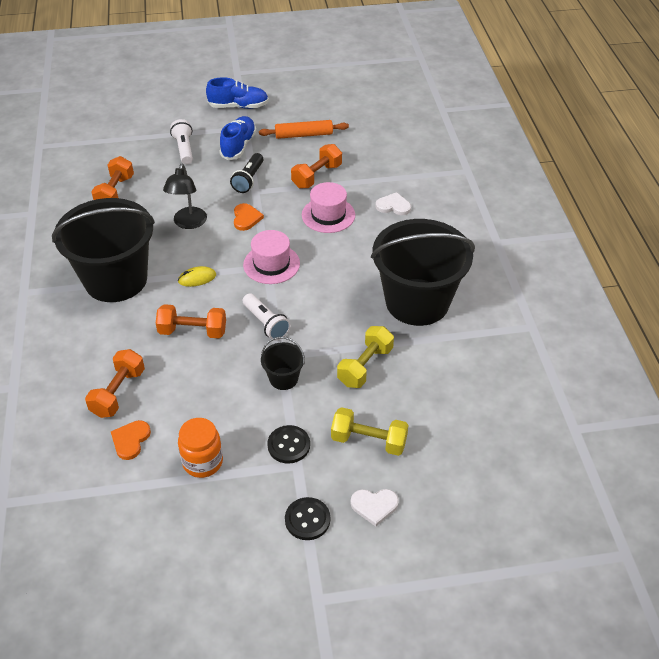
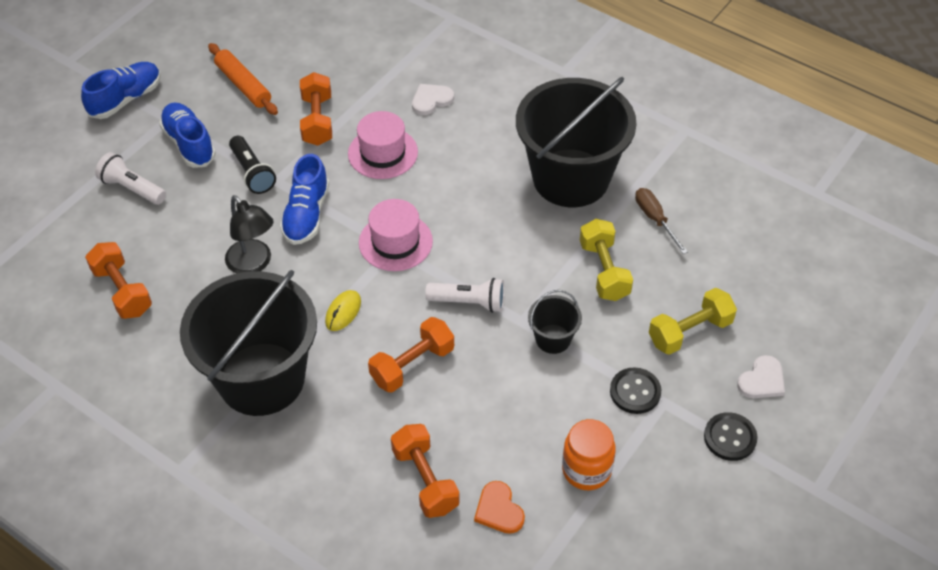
camera: 45 degrees left, 5 degrees up
(246, 218) = (306, 215): orange heart -> blue shoe
(304, 135) = (243, 85): orange rolling pin -> orange rolling pin turned 75 degrees counterclockwise
(438, 362) = (655, 219): none -> brown screwdriver

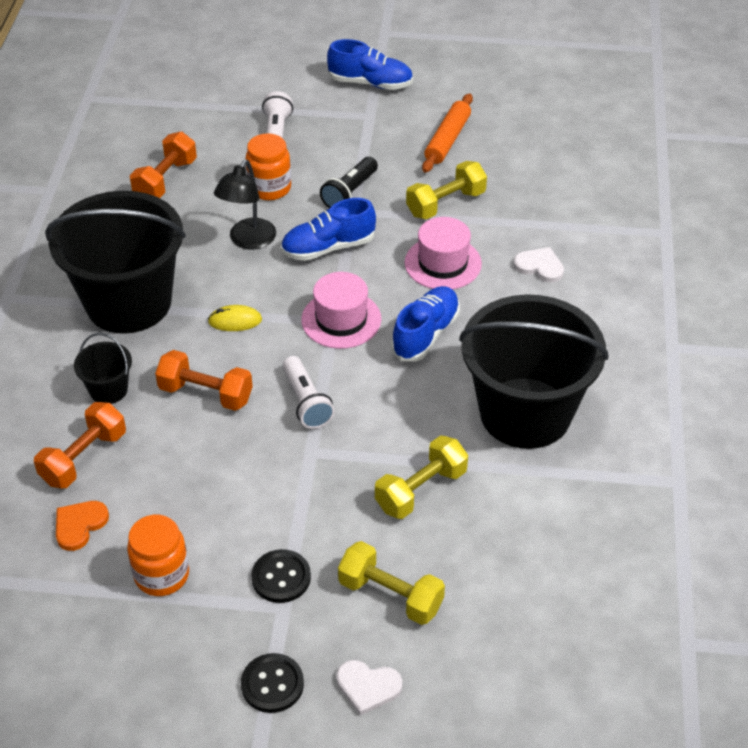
camera: 60 degrees right, 5 degrees down
(189, 144) = (352, 141): blue shoe -> blue shoe (426, 334)
(199, 222) = (270, 188): none -> orange jar
(317, 120) = (445, 203): orange dumbbell -> yellow dumbbell
(553, 339) = (304, 484): black bucket -> black bucket (108, 390)
(655, 219) = (524, 505): brown screwdriver -> none

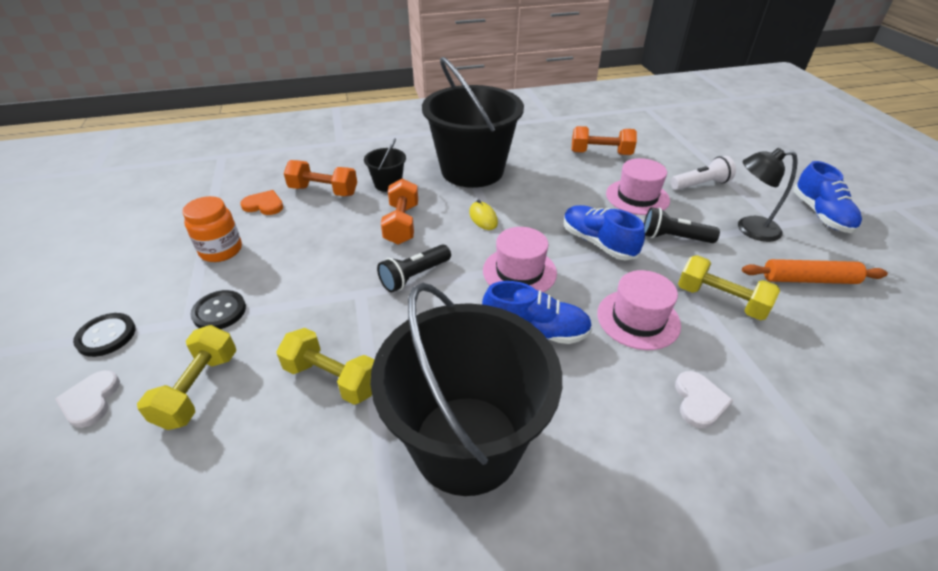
camera: 70 degrees right, 5 degrees down
(248, 241) = (571, 202): black lamp -> black lamp (749, 229)
(270, 188) = (637, 197): orange jar -> pink hat
(306, 402) = (414, 276): white flashlight -> black flashlight

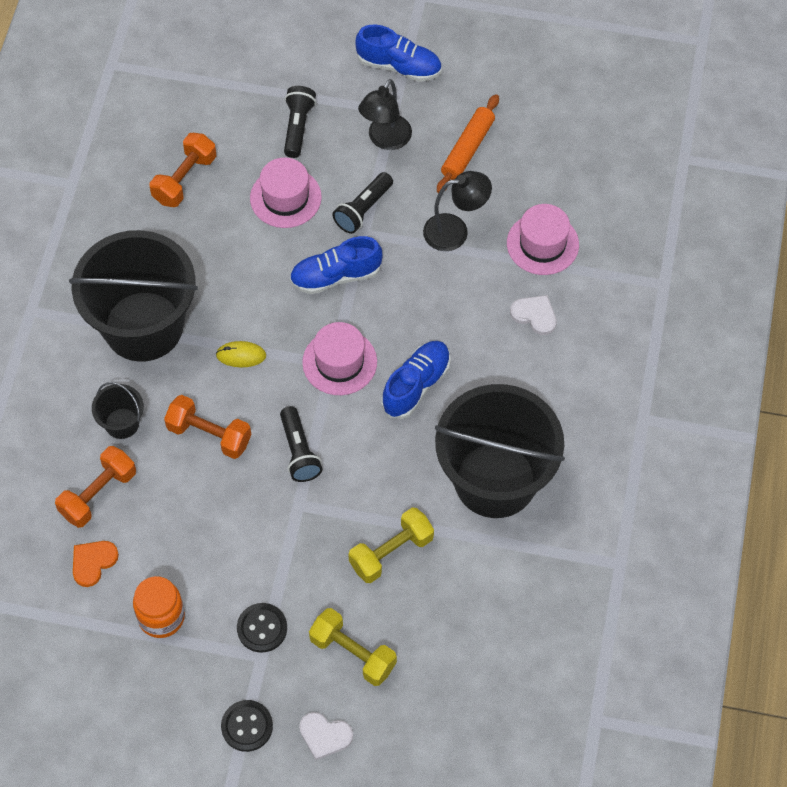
camera: 65 degrees left, 20 degrees up
(638, 319) = (443, 304): pink hat -> pink hat (542, 244)
(700, 184) = (298, 127): white flashlight -> black flashlight
(720, 300) = (455, 231): yellow dumbbell -> black lamp

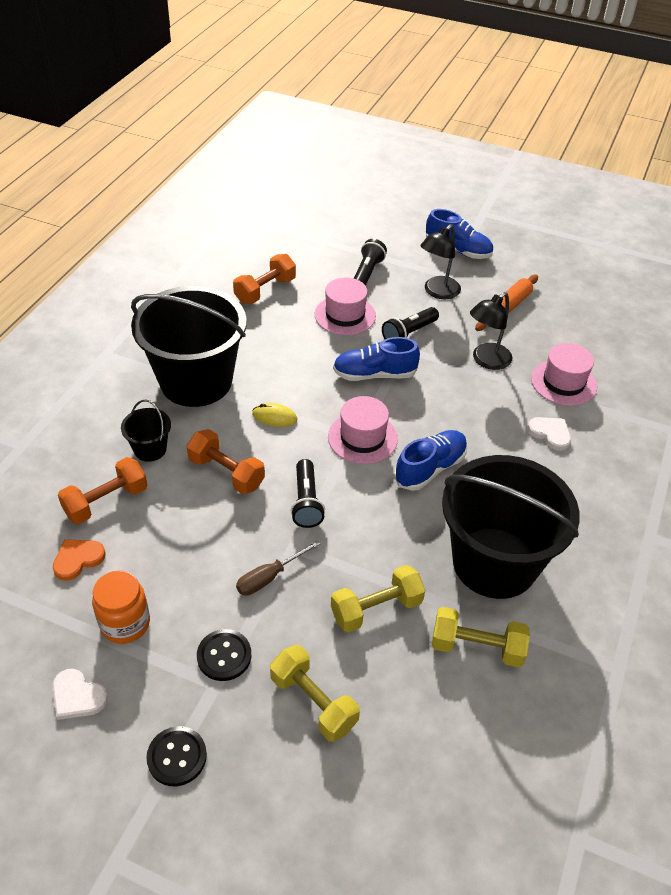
camera: 10 degrees right, 15 degrees down
(283, 541) = (269, 577): none -> brown screwdriver
(324, 735) = (260, 787): white heart -> white heart (77, 696)
(455, 231) = (486, 361): black lamp -> black lamp turned 135 degrees clockwise
(490, 571) = (477, 647): none -> yellow dumbbell

